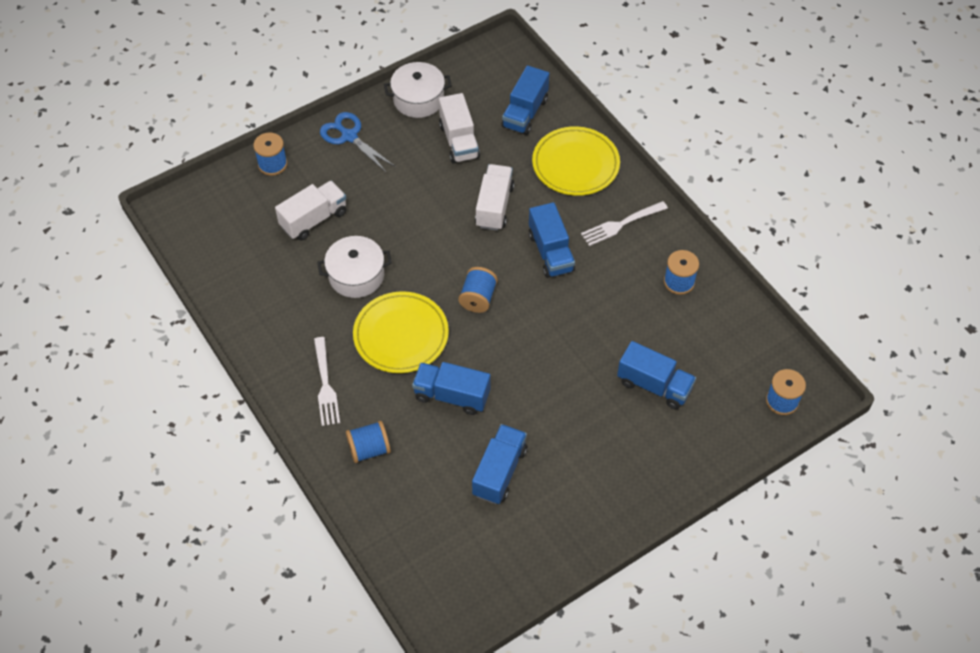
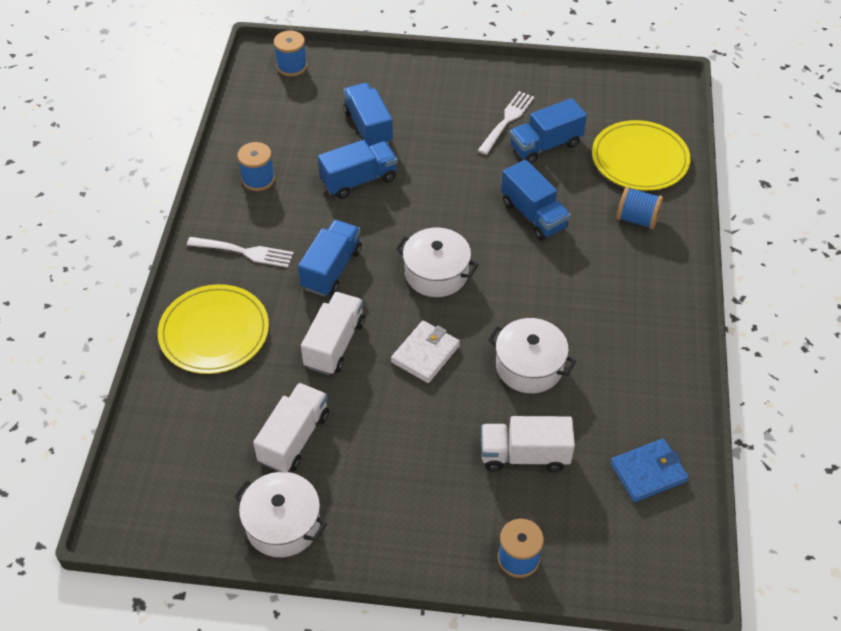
camera: 140 degrees left, 5 degrees down
(229, 258) = (648, 472): none -> blue wallet
(325, 384) = (637, 289): white fork -> white fork (506, 121)
(349, 136) = (402, 532): blue scissors -> none
(401, 335) = (534, 287): yellow plate -> yellow plate (639, 159)
(431, 239) = (425, 354): none -> white wallet
(478, 298) = (436, 273): blue spool -> white pot
(494, 206) = (334, 344): white truck -> white truck turned 150 degrees clockwise
(525, 113) = (195, 421): blue truck -> blue truck (359, 180)

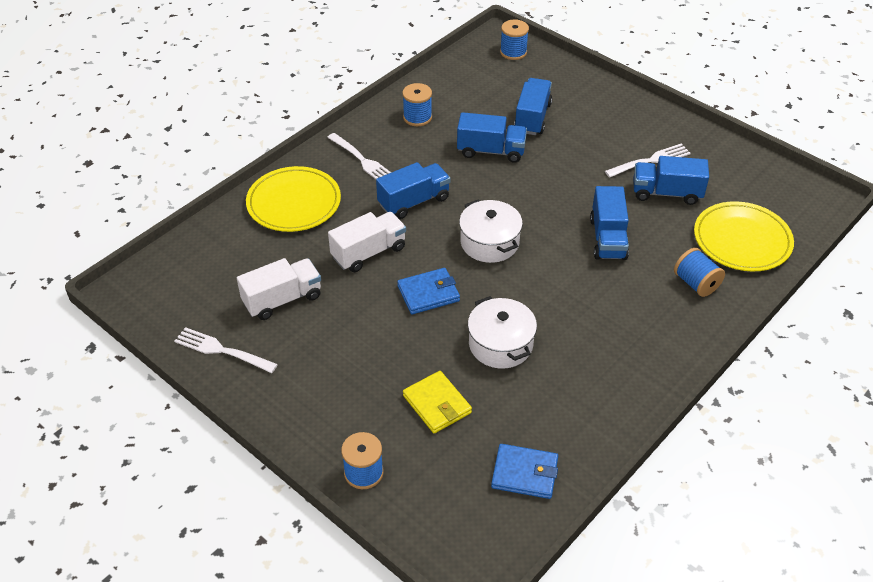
camera: 35 degrees right, 5 degrees down
(283, 524) = (223, 350): white pot -> white fork
(425, 354) = (428, 293): white wallet -> blue wallet
(524, 455) = (437, 404): white truck -> yellow wallet

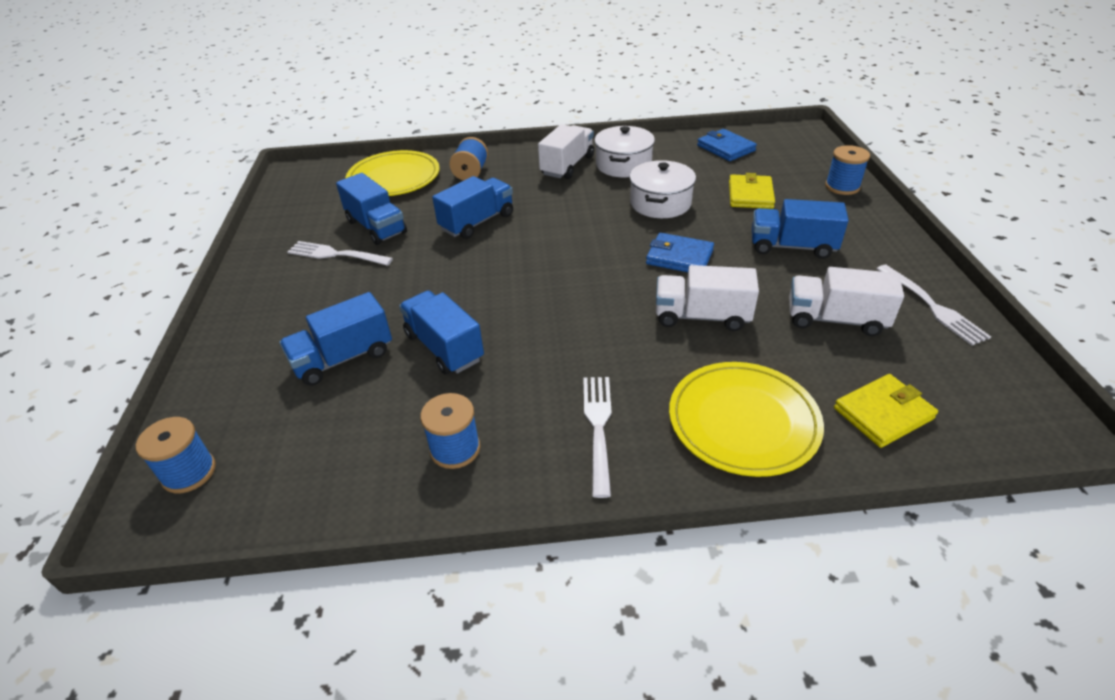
camera: 135 degrees left, 5 degrees down
(222, 248) = (883, 413): none -> yellow wallet
(413, 202) = (597, 340): blue truck -> blue truck (792, 247)
(489, 242) = (574, 266): white pot -> white pot (623, 165)
(634, 344) = (567, 166): none -> white truck

